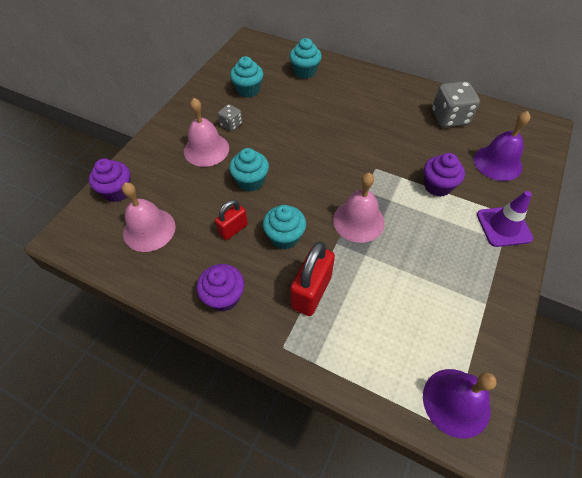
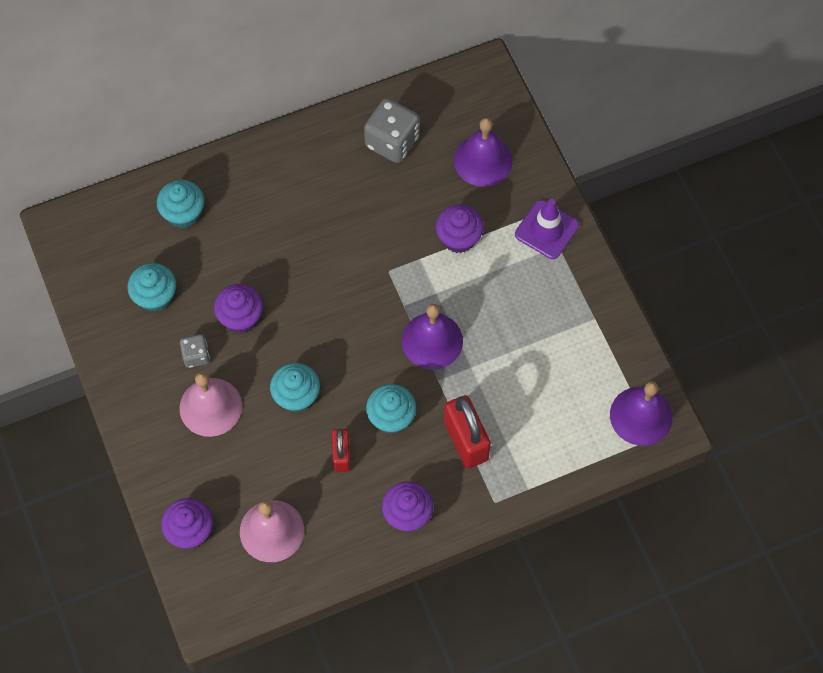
camera: 50 degrees left, 10 degrees up
(273, 127) = (241, 317): none -> purple cupcake
(358, 221) = (432, 340): pink bell -> purple bell

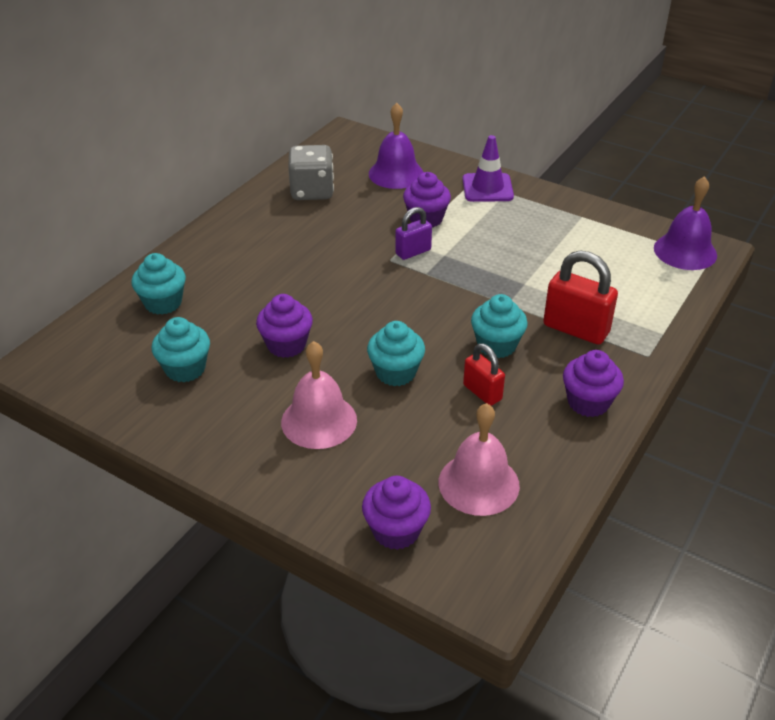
camera: 35 degrees left, 25 degrees down
(196, 356) = (267, 391): grey dice -> none
(414, 273) = (413, 252): none -> purple padlock
(432, 340) = (474, 283): purple bell -> none

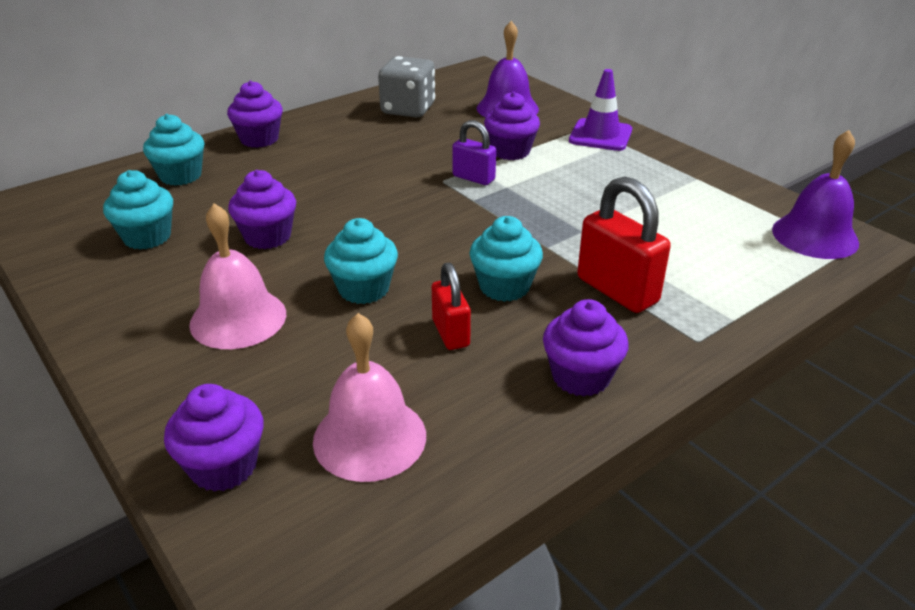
camera: 20 degrees right, 5 degrees down
(203, 250) = (259, 139): none -> purple cupcake
(413, 252) = (473, 178): purple padlock -> purple padlock turned 45 degrees clockwise

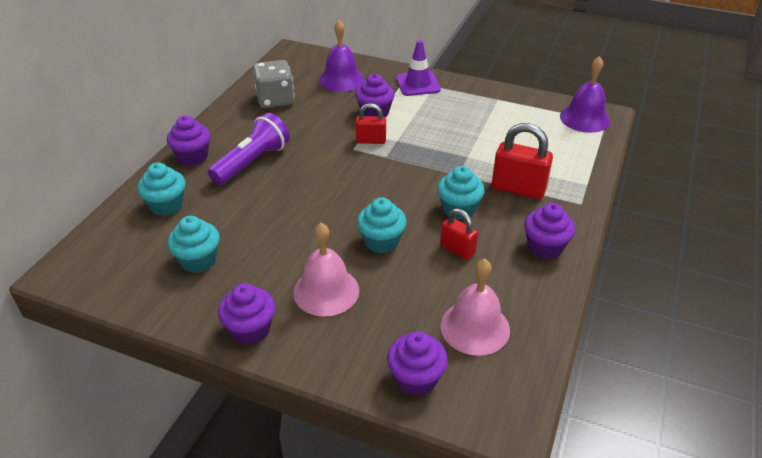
camera: 30 degrees left, 5 degrees up
(267, 237) = (283, 229): purple cupcake -> purple cupcake (250, 330)
(313, 161) = (252, 162): none -> purple flashlight
(473, 178) = (371, 140): purple padlock -> red padlock

